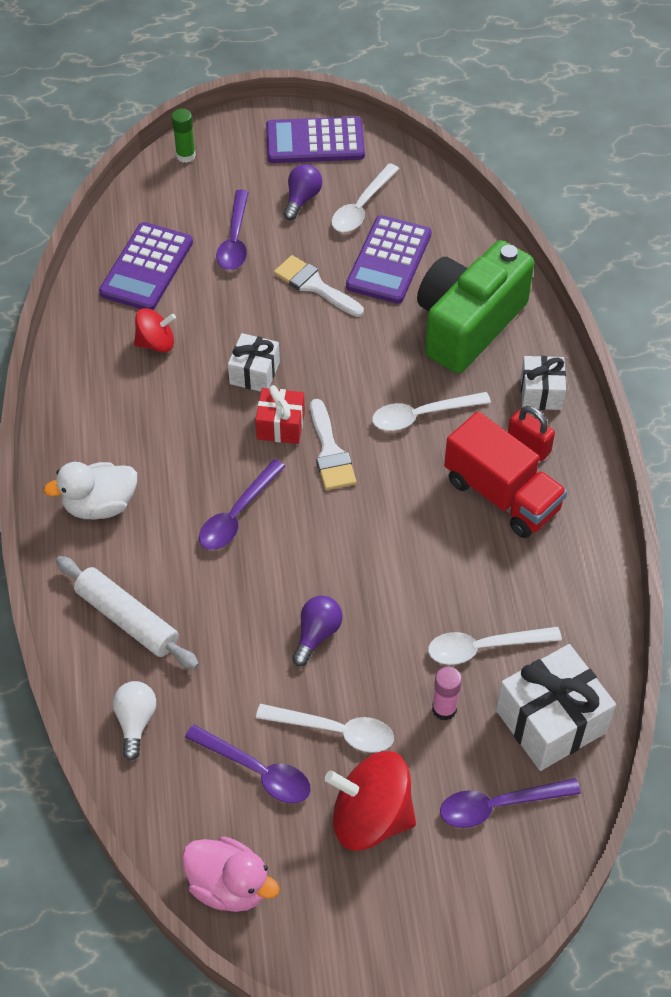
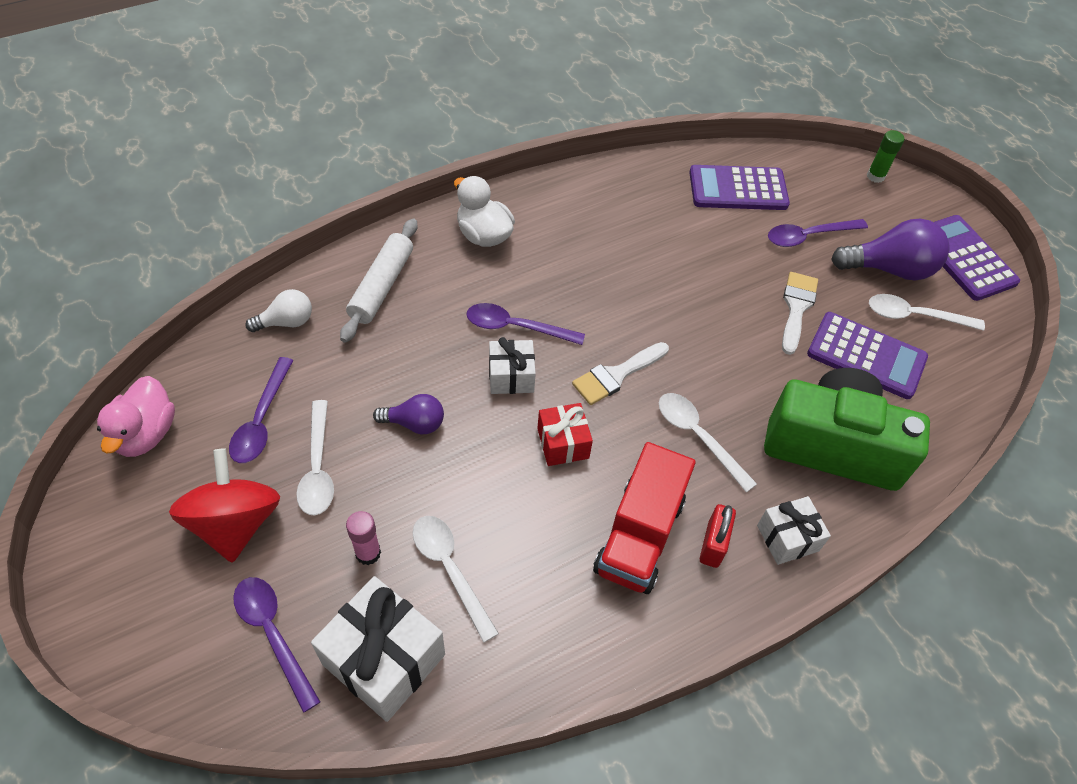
camera: 65 degrees right, 0 degrees up
(156, 343) = (664, 219): red spinning top -> none
(254, 373) = (672, 294): white gift -> white gift (511, 376)
(280, 425) = (625, 329): red gift -> red gift (563, 443)
(302, 199) = (889, 269): purple light bulb -> purple light bulb, size x1.73
(388, 260) = (866, 356): purple calculator -> purple calculator turned 150 degrees counterclockwise

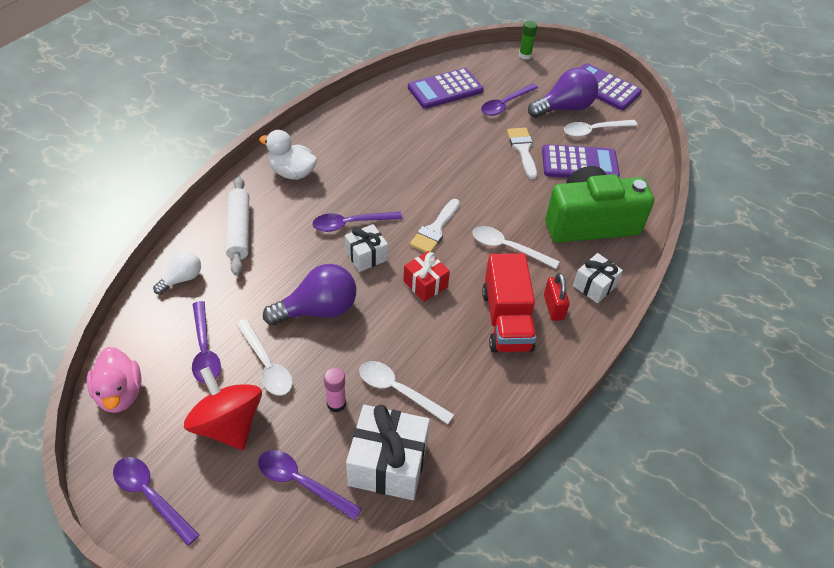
camera: 25 degrees left, 5 degrees down
(108, 571) = (151, 496): none -> purple spoon
(415, 423) = (318, 310): purple light bulb -> purple light bulb, size x1.73

